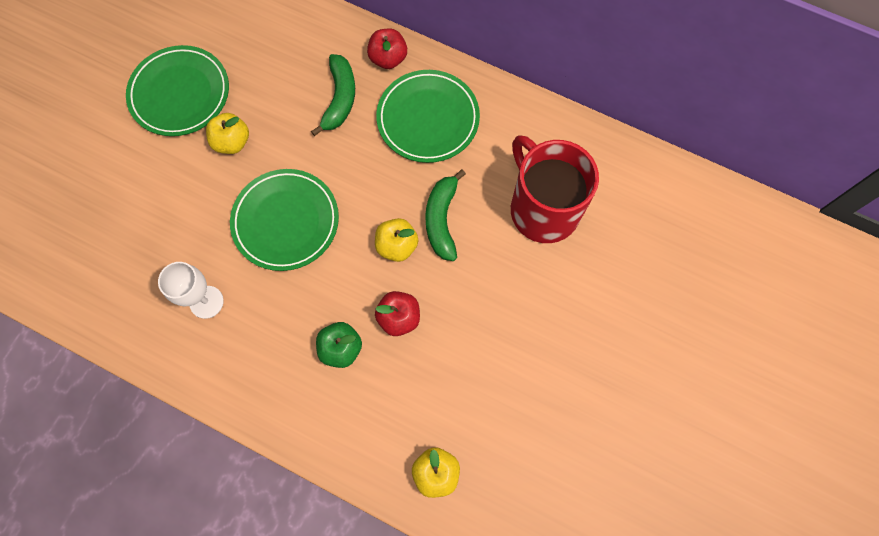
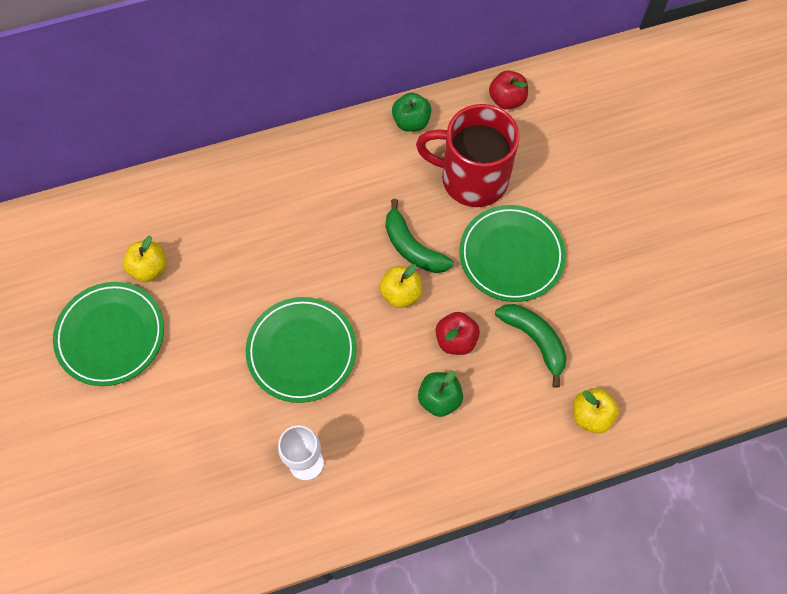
camera: 45 degrees left, 5 degrees down
(232, 142) = (195, 333): yellow apple -> yellow apple (149, 268)
(339, 99) = (245, 229): green banana -> green banana (534, 340)
(388, 58) = (250, 170): red apple -> red apple (507, 100)
(428, 119) = (326, 187): green plate -> green plate (511, 255)
(543, 124) = (411, 122): none -> green apple

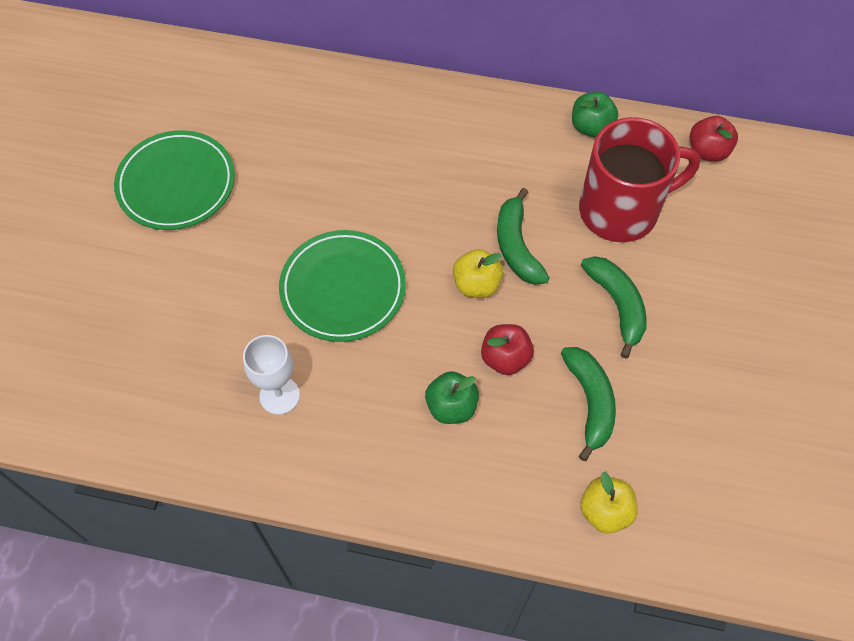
camera: 30 degrees right, 5 degrees down
(149, 268) = (250, 142): yellow apple -> none
(472, 178) = (621, 210): red mug -> red mug turned 120 degrees clockwise
(511, 255) = (617, 305): green plate -> green banana

